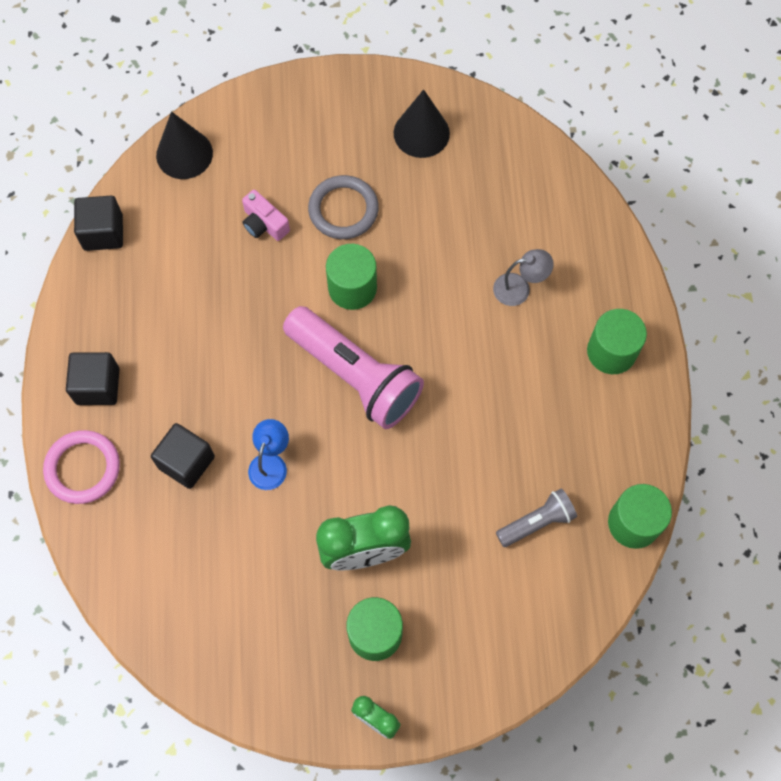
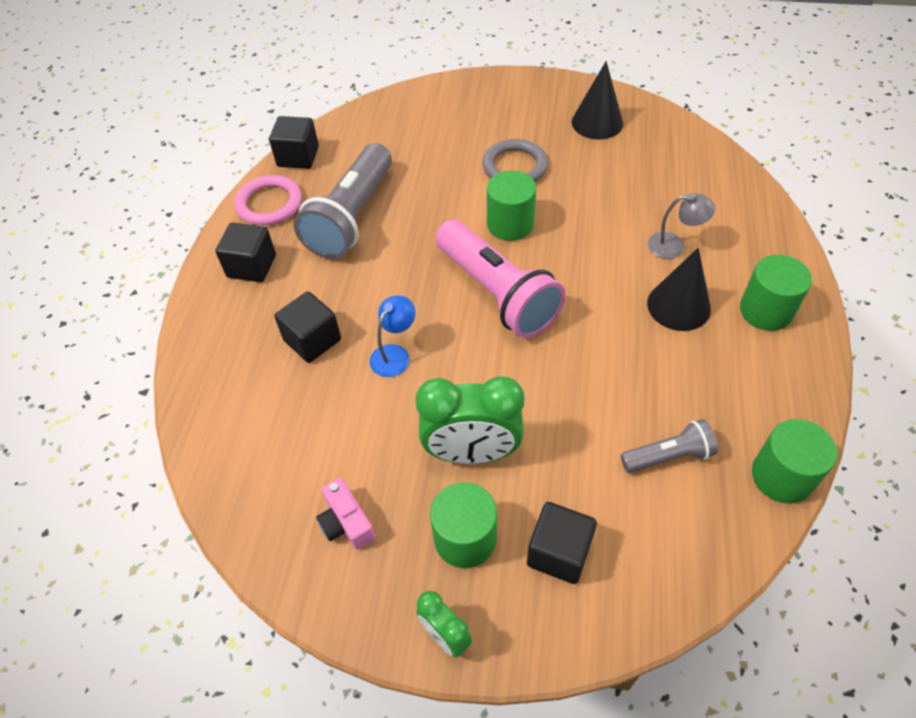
camera: 15 degrees right, 15 degrees down
(83, 468) = (213, 330): pink ring -> pink ring (269, 204)
(184, 154) = (385, 113): black cone -> black cone (678, 306)
(185, 306) = (351, 217): none -> grey flashlight
(264, 224) = (440, 168): pink camera -> pink camera (346, 522)
(456, 630) = (559, 552): none -> black cube

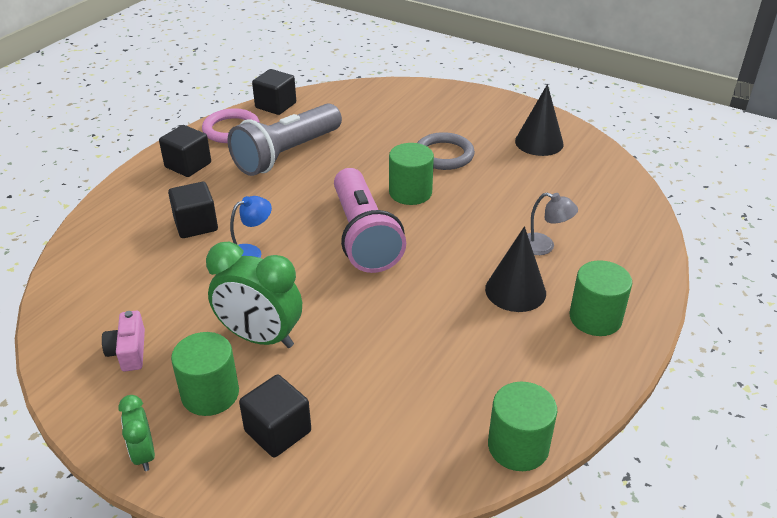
camera: 20 degrees right, 15 degrees down
(668, 456) = (424, 396): grey flashlight -> none

